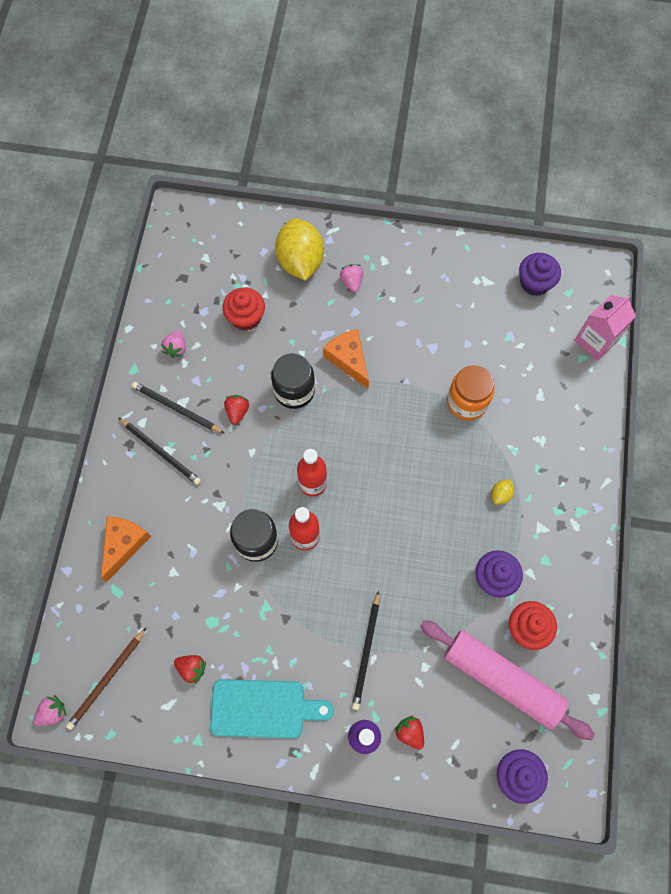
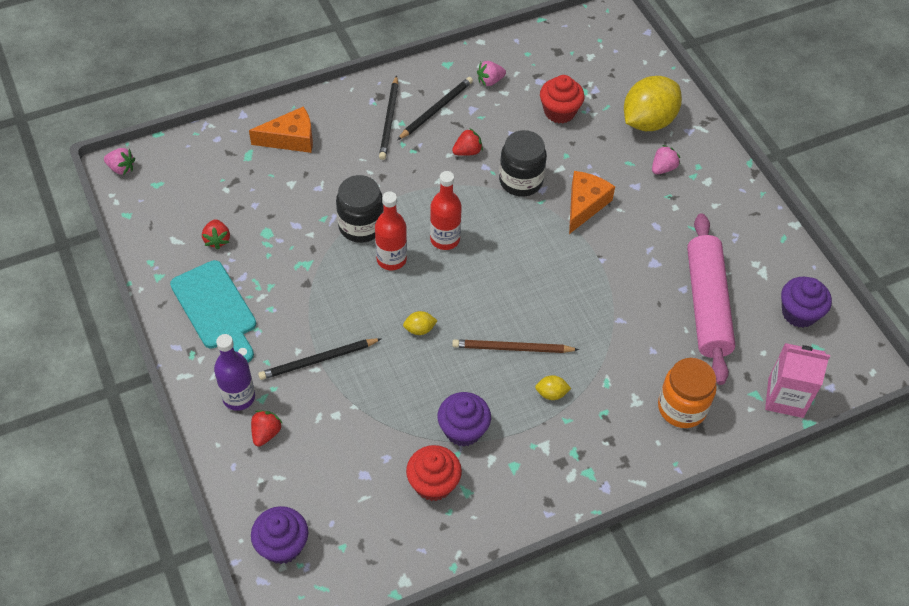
camera: 55 degrees right, 15 degrees down
(107, 679) = (170, 188): brown pencil -> brown pencil (512, 348)
(176, 408) = (436, 109): black pencil -> black pencil turned 45 degrees clockwise
(386, 555) = (419, 329): none -> yellow lemon
(467, 402) = (622, 318): orange jar -> orange jar (682, 407)
(502, 680) = (367, 487): pink rolling pin -> pink rolling pin (706, 305)

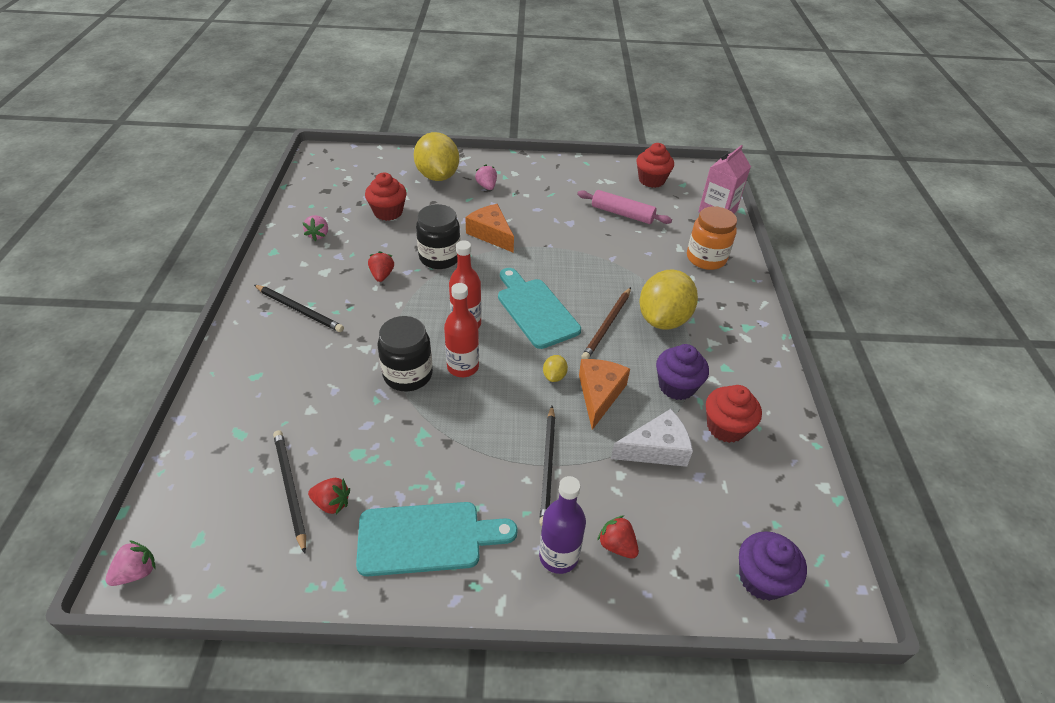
camera: 65 degrees left, 10 degrees down
(290, 139) = (252, 389): orange cheese -> orange cheese (599, 394)
(377, 434) = (656, 449): none -> white cheese
(436, 109) = (317, 276): black pencil -> black pencil (290, 488)
(496, 284) = (535, 310): none -> turquoise cutting board
(551, 393) = (663, 319): yellow lemon -> yellow lemon, size x2.46
(706, 305) = (622, 214): pink rolling pin -> pink rolling pin, size x0.62
(799, 313) = (651, 180): purple cupcake -> red cupcake

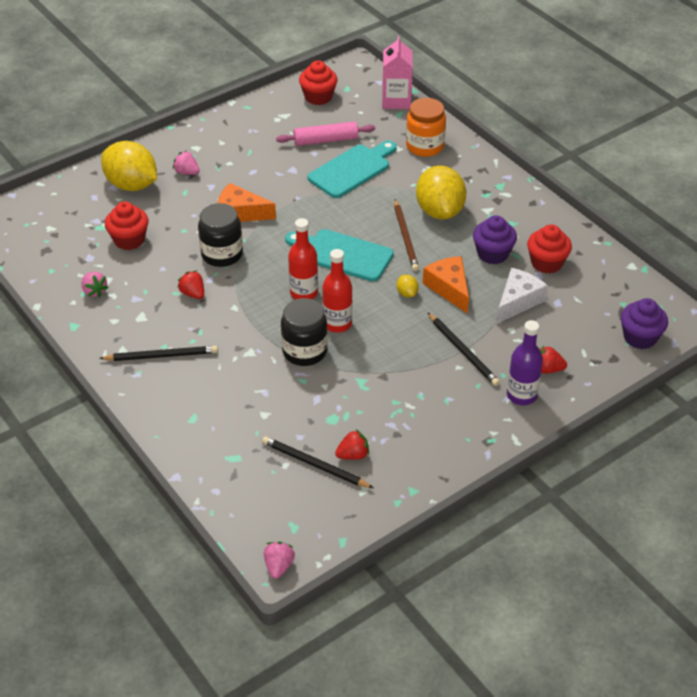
camera: 35 degrees left, 0 degrees up
(427, 538) = (435, 435): turquoise cutting board -> turquoise cutting board (352, 170)

